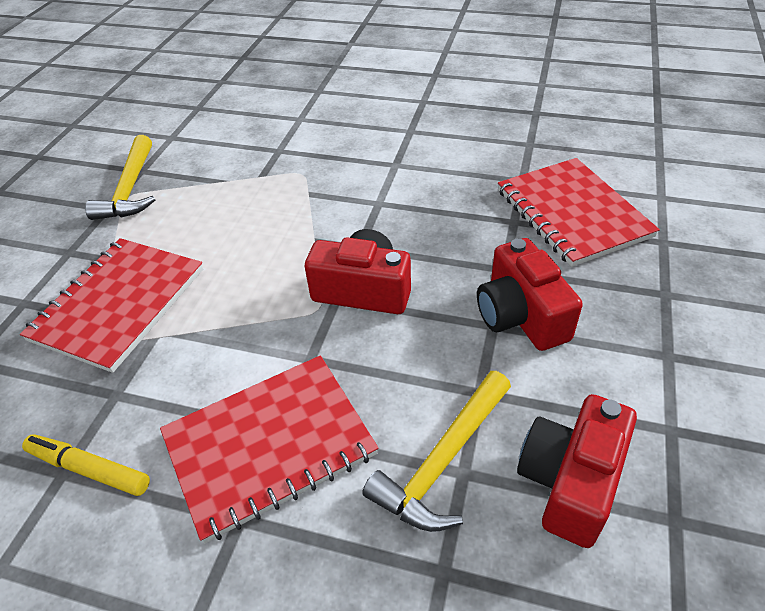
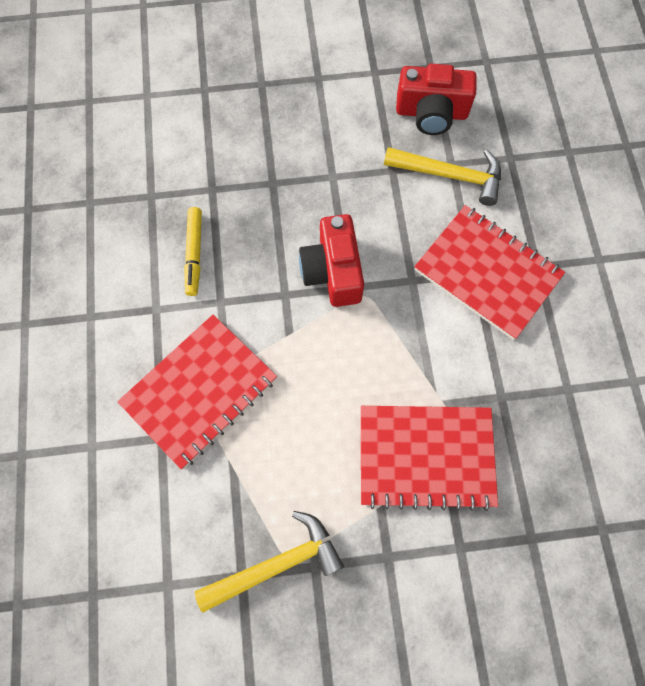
camera: 115 degrees left, 25 degrees up
(90, 469) = (557, 372): yellow marker -> yellow marker (194, 253)
(521, 315) = (316, 162): red camera -> none
(572, 213) = (188, 150): red notebook -> red notebook (199, 391)

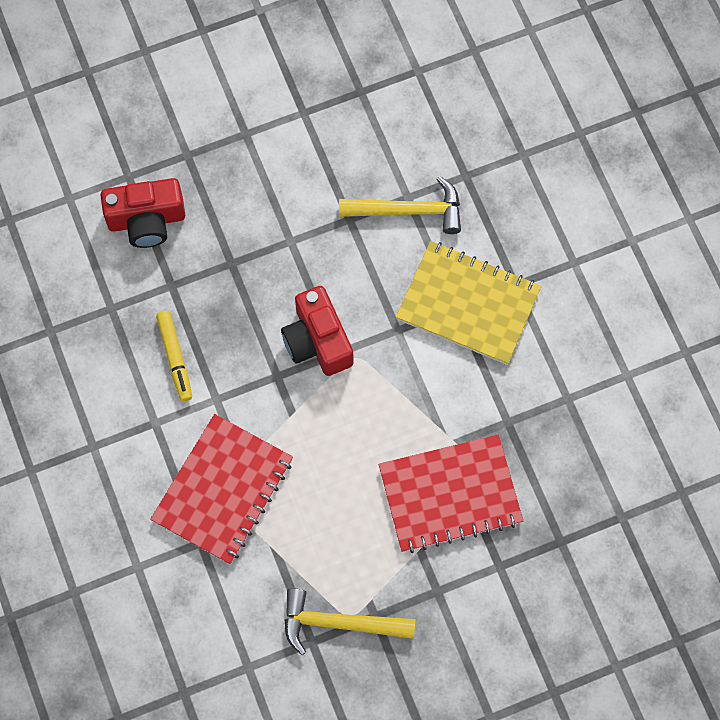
camera: 15 degrees left, 0 degrees up
(276, 564) = (339, 623): yellow hammer -> yellow hammer turned 135 degrees counterclockwise
(431, 113) = (374, 145): red camera -> red camera (146, 220)
(487, 273) = (468, 304): red notebook -> yellow notebook

